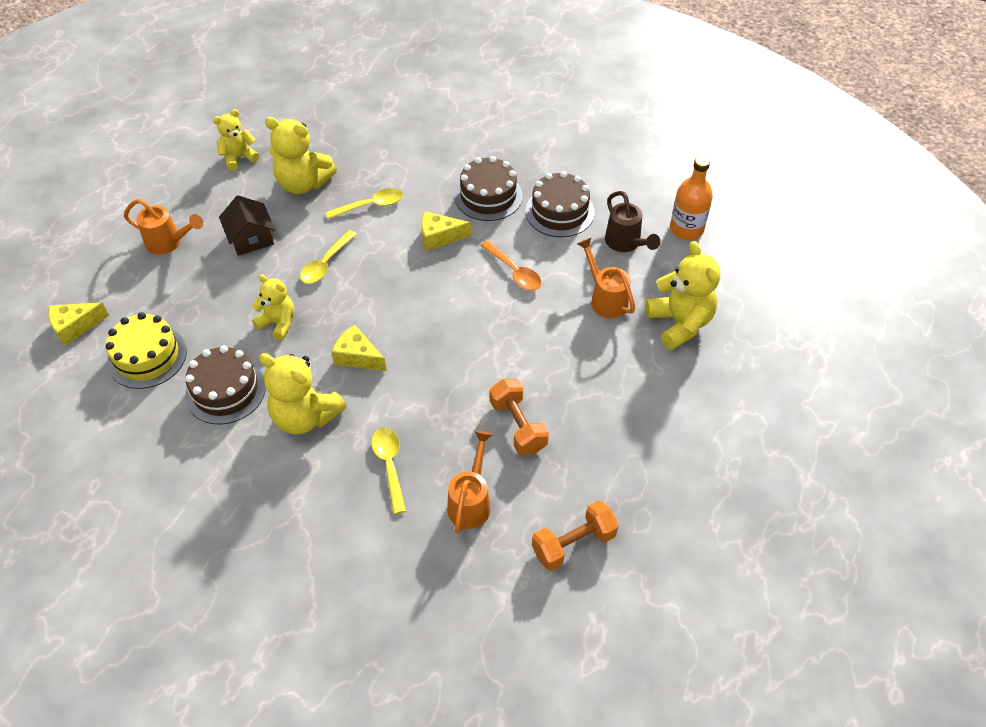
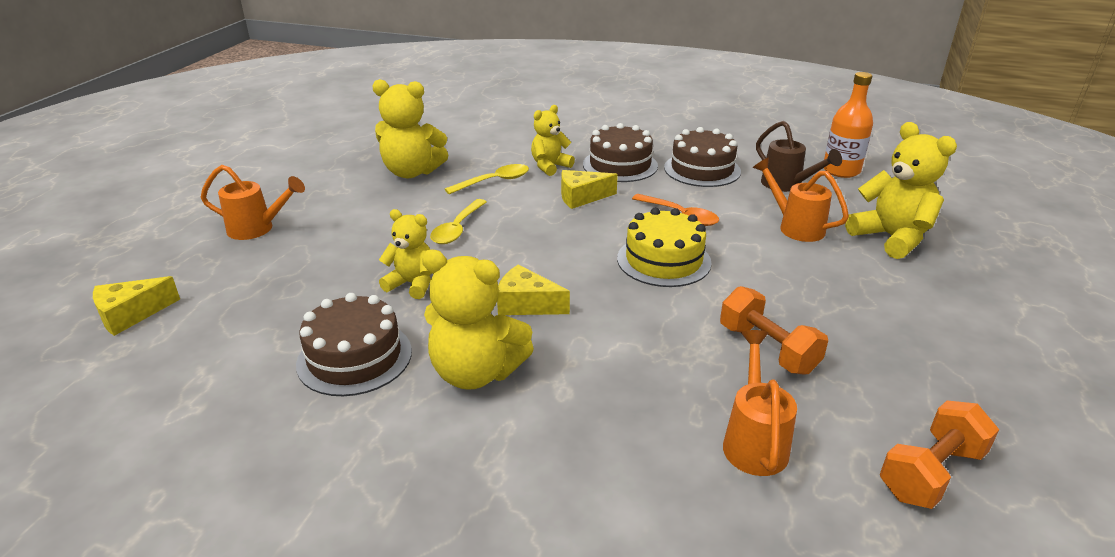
camera: 10 degrees left, 20 degrees down
(147, 356) = (236, 334): yellow cake -> yellow cake (663, 260)
(238, 158) = (333, 160): yellow teddy bear -> yellow teddy bear (550, 166)
(251, 238) = (360, 217): brown house -> none
(389, 465) = (617, 413): yellow spoon -> none

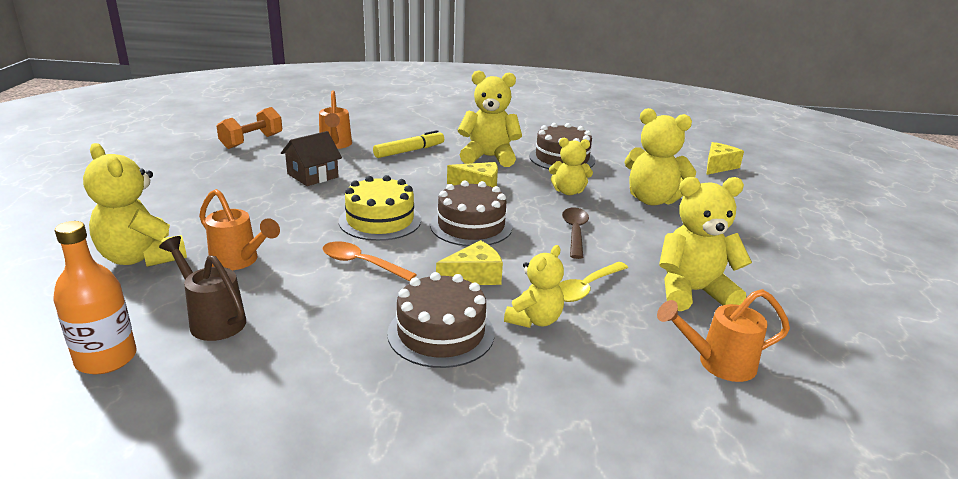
camera: 165 degrees right, 5 degrees down
(258, 229) = (740, 218): orange watering can -> orange watering can (717, 363)
(321, 262) = (652, 200): none -> yellow teddy bear
(457, 229) = (575, 232): yellow spoon -> brown spoon
(611, 405) = (409, 151): none -> yellow marker
(702, 169) = (323, 337): brown cake -> brown cake (471, 226)
(767, 349) = (312, 175): orange dumbbell -> brown house

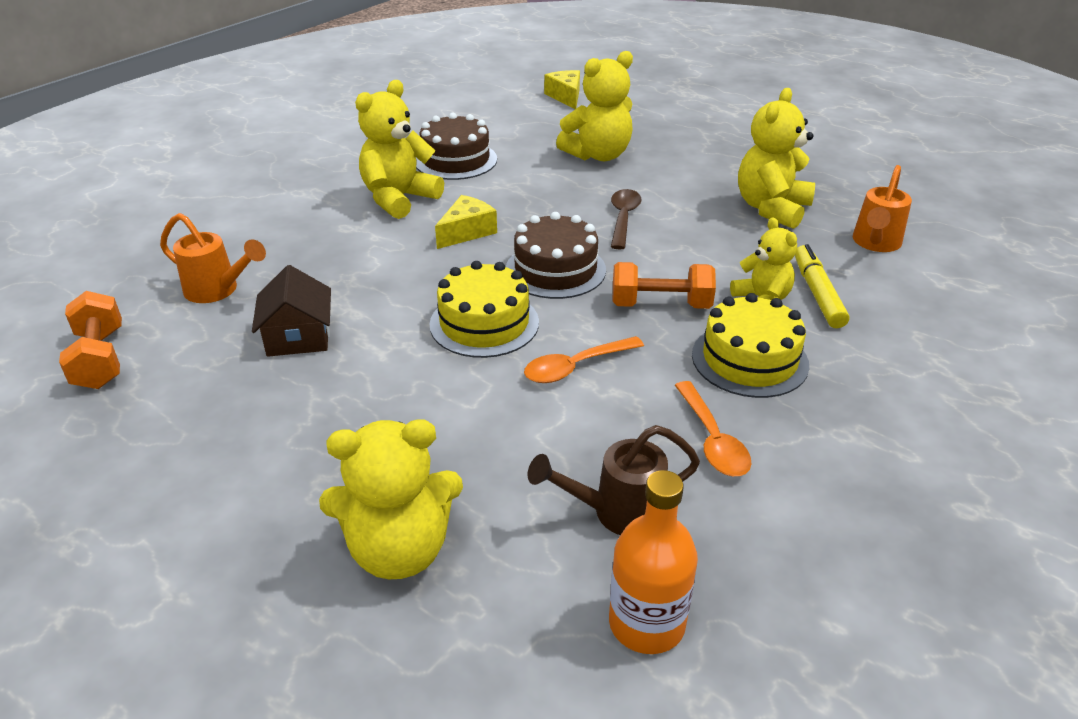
camera: 55 degrees left, 10 degrees up
(239, 261) = (490, 459): orange watering can -> none
(320, 339) = (712, 440): none -> orange spoon
(409, 151) = (313, 242): yellow marker -> yellow marker (817, 293)
(441, 333) = (749, 359): brown cake -> yellow cake
(474, 276) = (660, 305): yellow cheese -> orange dumbbell
(568, 191) = (536, 188): yellow teddy bear -> none
(575, 232) = (623, 218): brown spoon -> brown spoon turned 60 degrees clockwise
(586, 288) = (728, 254): yellow spoon -> none

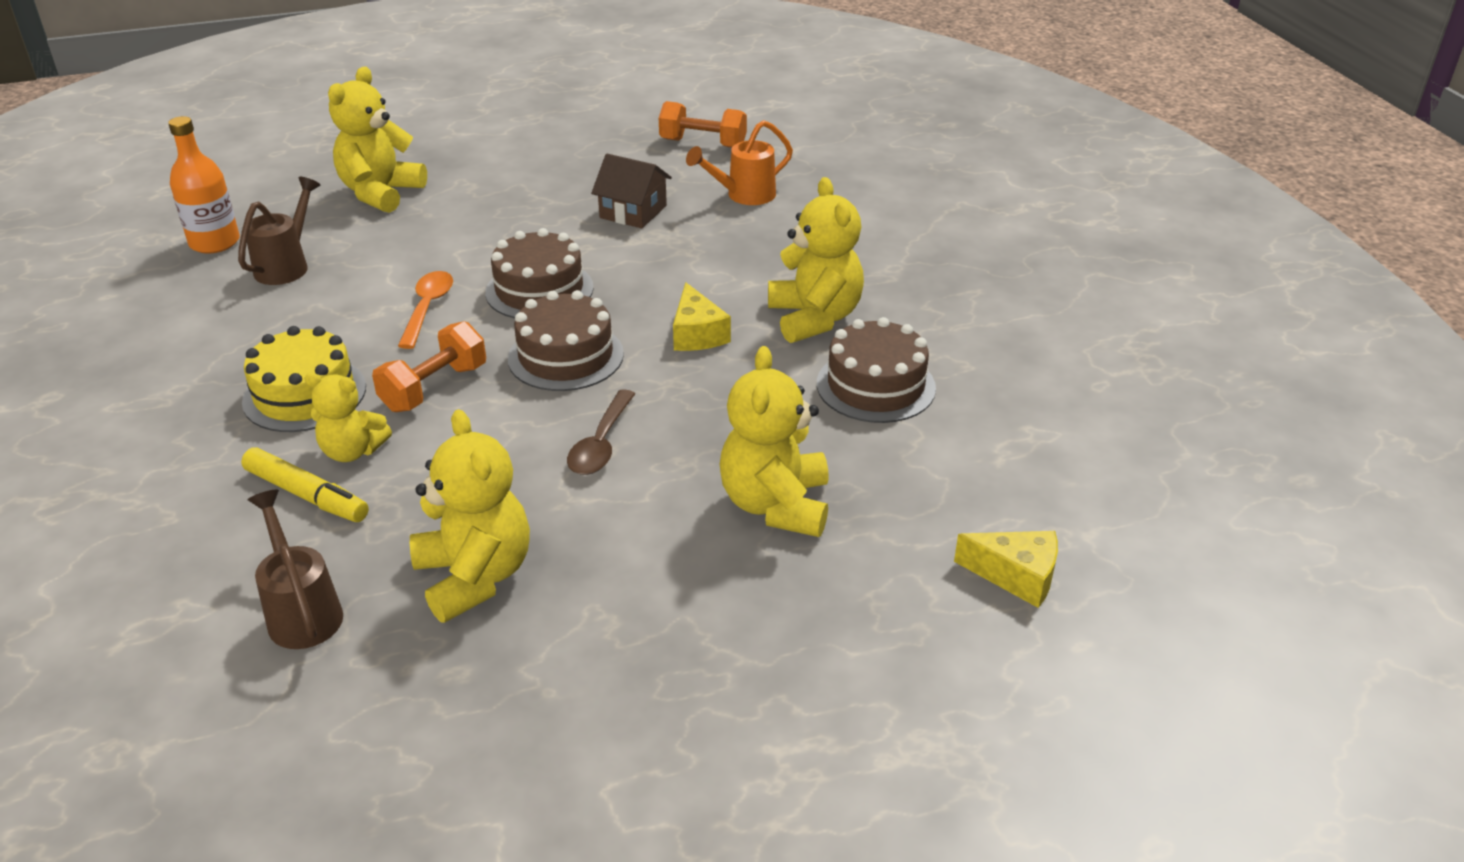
camera: 125 degrees right, 0 degrees up
(484, 323) = (539, 290): yellow cake -> brown cake
(623, 218) = (601, 444): brown spoon -> brown spoon turned 60 degrees clockwise
(712, 440) = (271, 329): orange spoon -> none
(875, 244) = (302, 611): orange watering can -> brown watering can

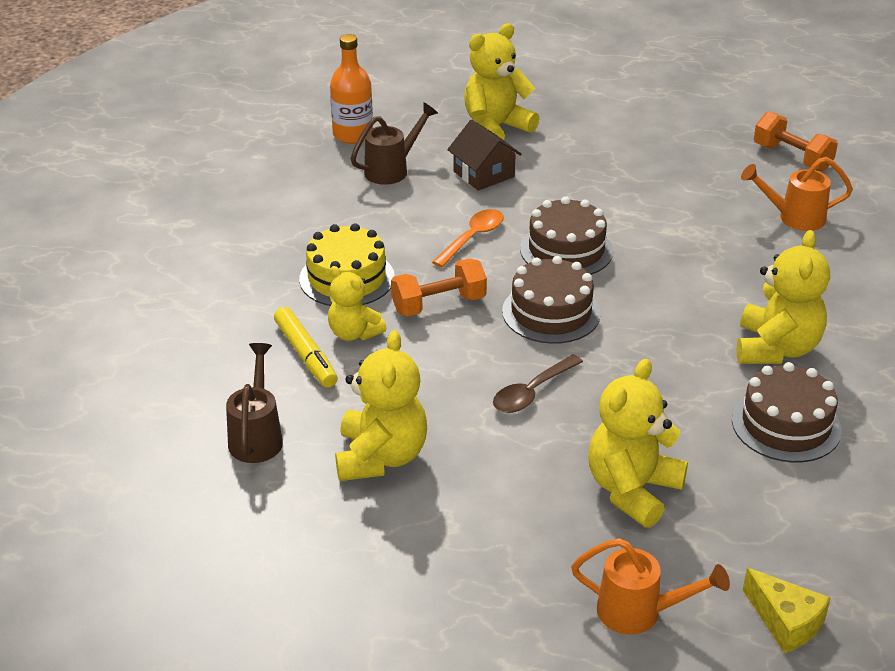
camera: 30 degrees right, 0 degrees up
(633, 212) = (687, 204): brown house -> brown house (484, 174)
(697, 334) = (667, 329): yellow cheese -> none
(874, 628) = (640, 613): none -> orange watering can

